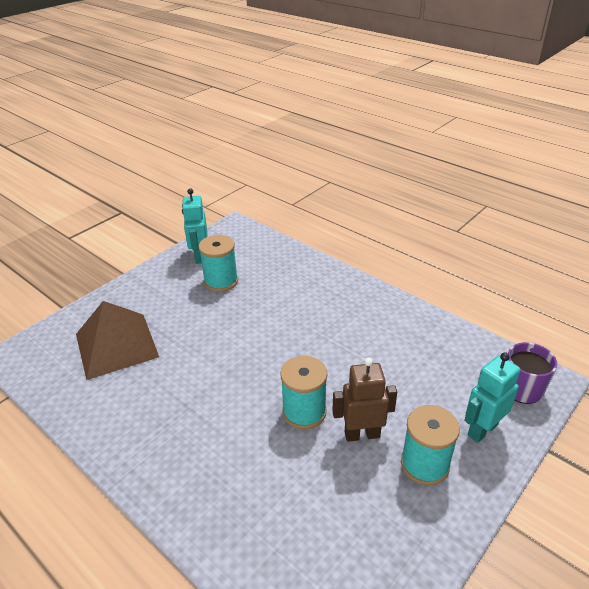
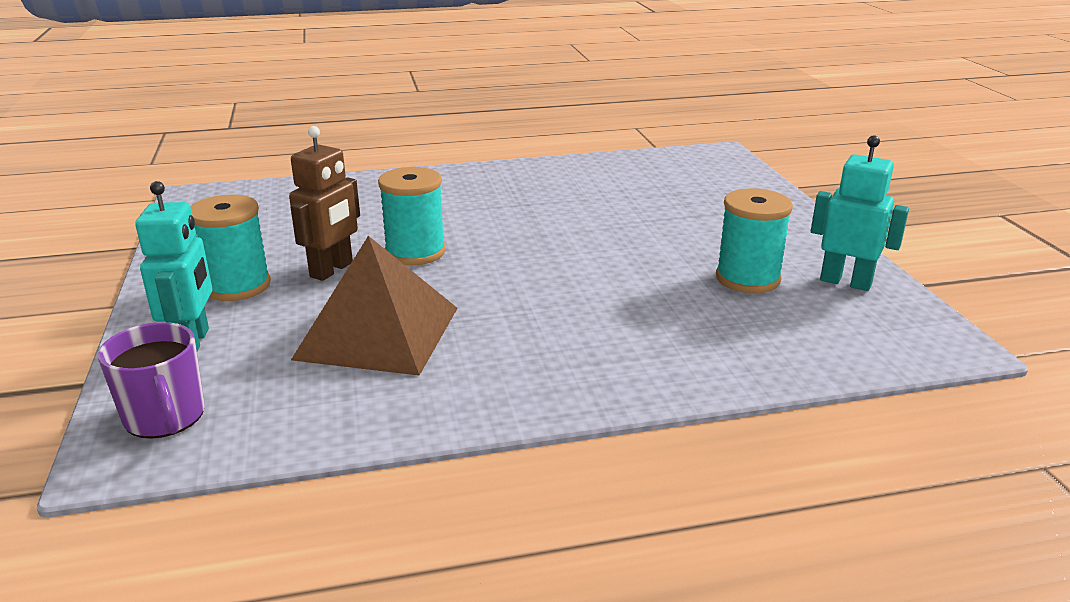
camera: 125 degrees right, 10 degrees down
(116, 345) = (674, 193): brown pyramid -> brown pyramid (378, 333)

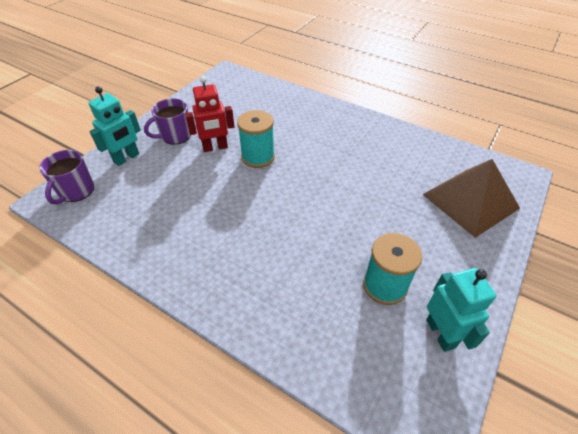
camera: 45 degrees right, 20 degrees up
(237, 286) = (175, 136): turquoise spool -> purple mug
(332, 270) = (215, 147): brown robot -> red robot
(378, 333) = (183, 197): brown pyramid -> brown pyramid (470, 201)

